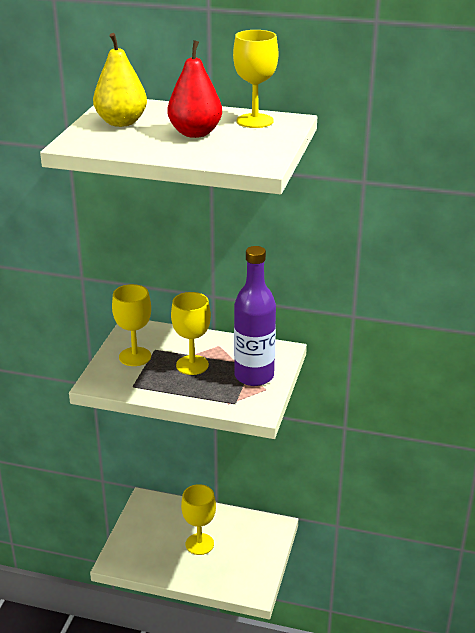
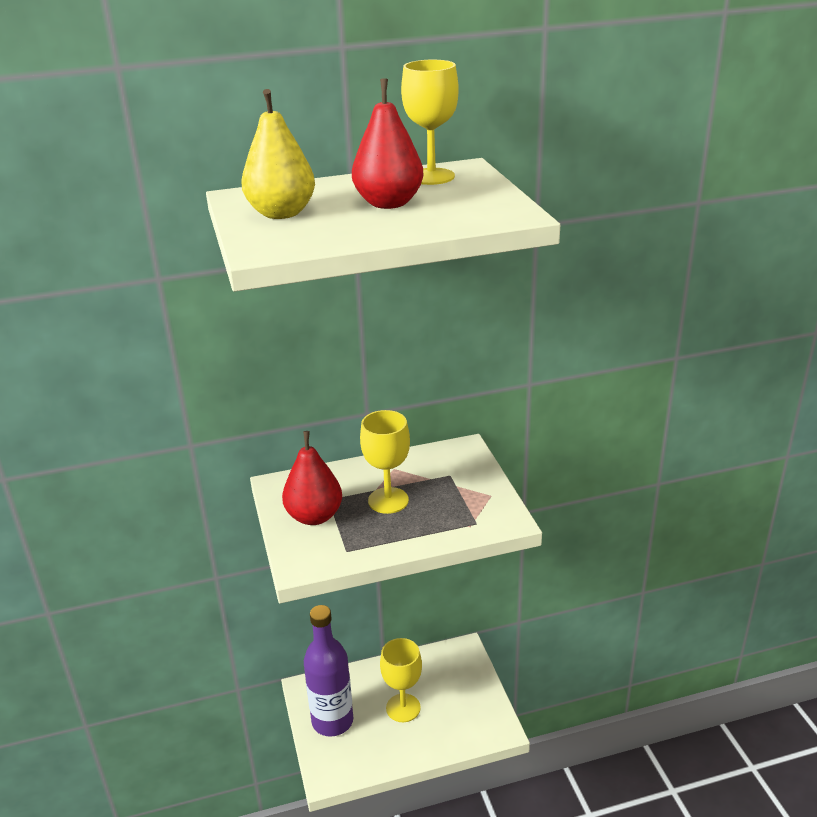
camera: 30 degrees left, 0 degrees up
(135, 357) = (314, 516): yellow goblet -> red pear
(254, 376) = (465, 486): purple bottle -> purple bottle (332, 721)

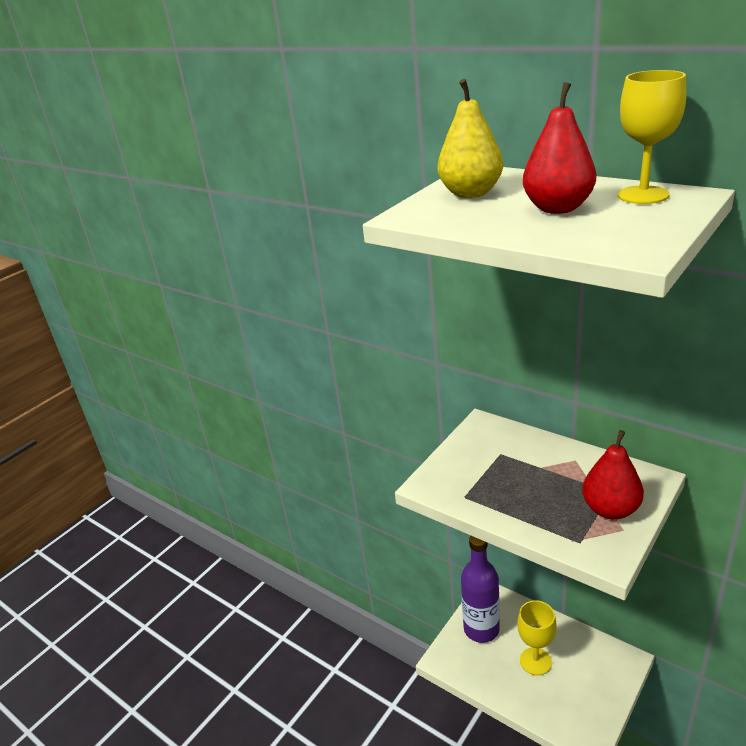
camera: 55 degrees right, 0 degrees up
(314, 516) = (476, 459): red pear -> red pear (610, 509)
(388, 500) = (538, 481): yellow goblet -> none

